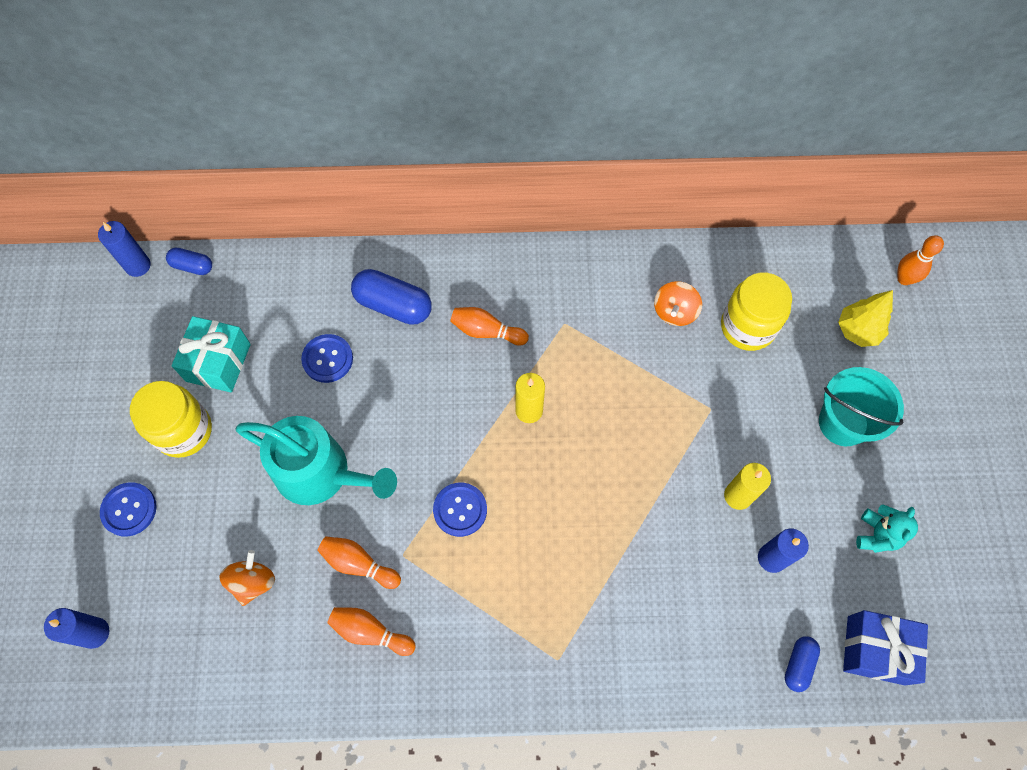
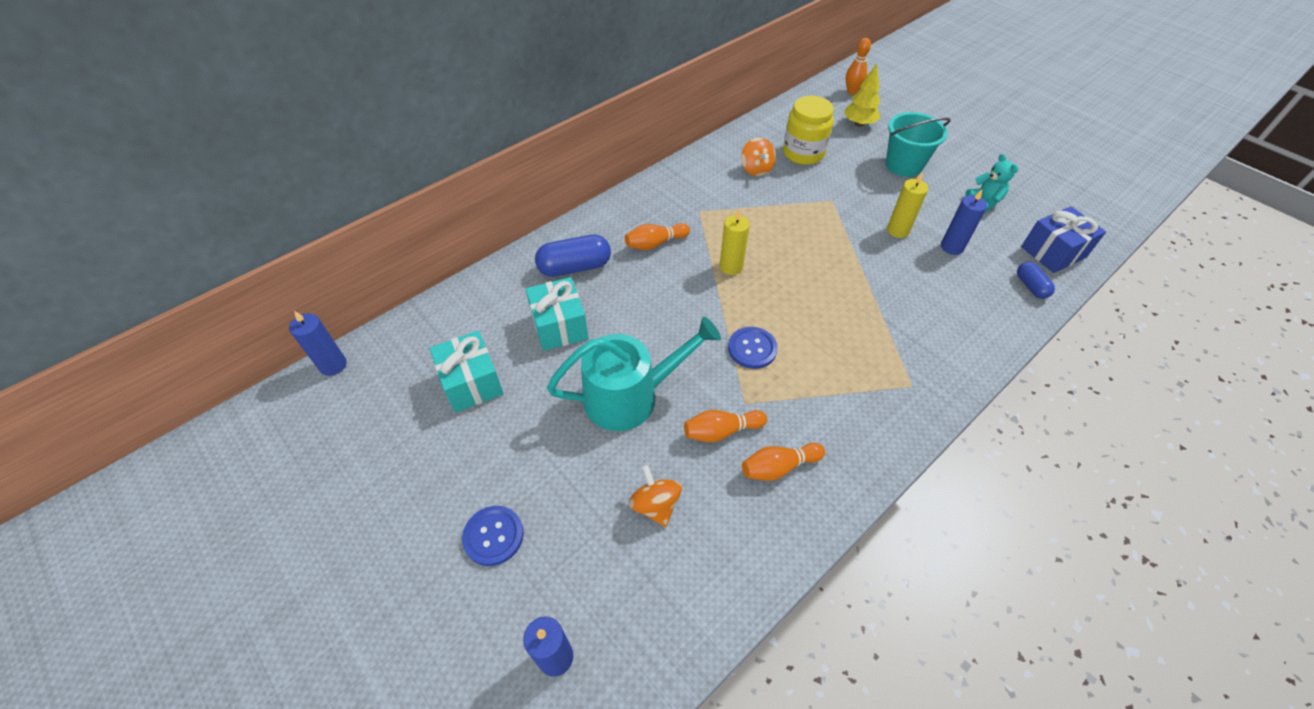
camera: 40 degrees left, 15 degrees down
(183, 431) = (487, 446): yellow jar -> none
(192, 266) = (385, 337): blue capsule -> none
(327, 359) = (559, 326): blue button -> turquoise gift

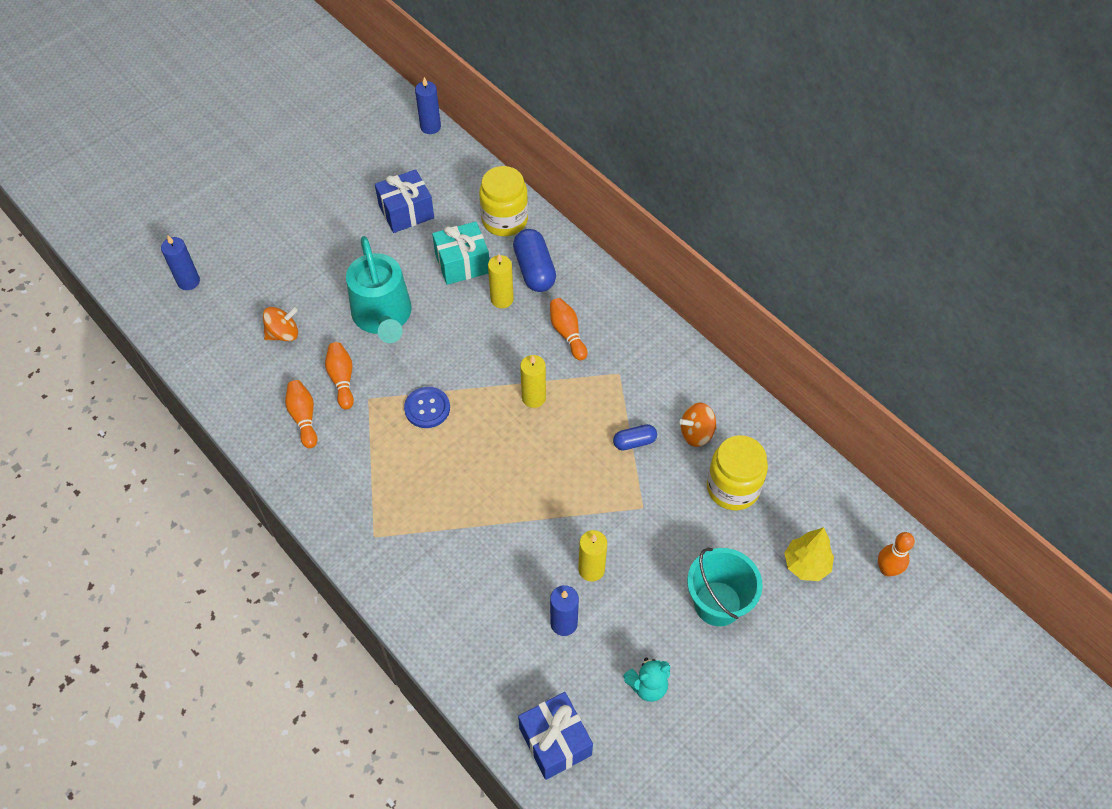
camera: 90 degrees right, 5 degrees up
(471, 382) = (406, 212): turquoise gift -> blue gift
(493, 536) = (274, 241): blue button -> none
(502, 291) = (504, 220): none -> yellow jar
(611, 292) = (502, 299): none -> yellow candle
(1030, 286) = (498, 693): blue capsule -> blue capsule (634, 442)

